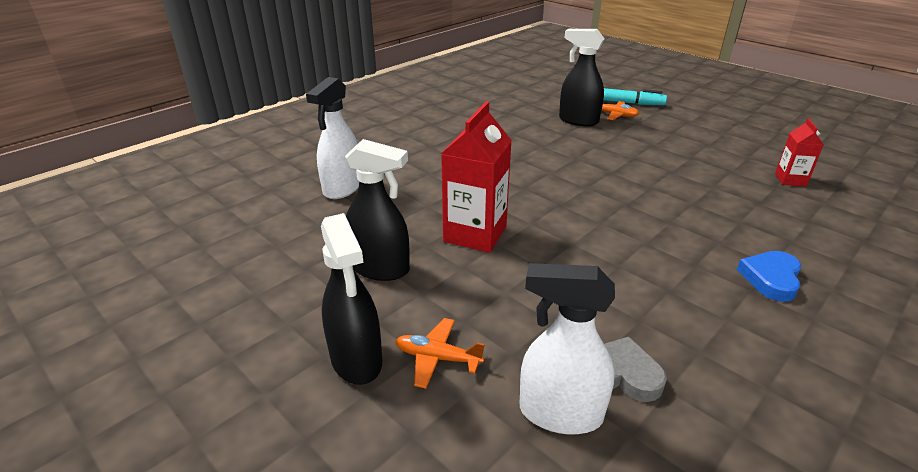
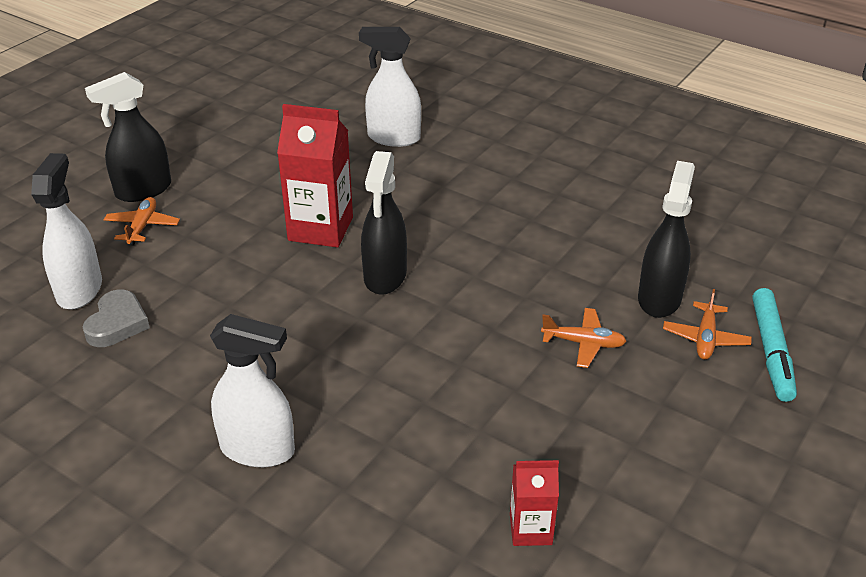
camera: 80 degrees right, 5 degrees up
(380, 268) = (257, 182): black spray bottle -> black spray bottle (385, 276)
(622, 146) = (583, 343): none -> orange plane
(771, 278) = (258, 449): blue heart -> white spray bottle

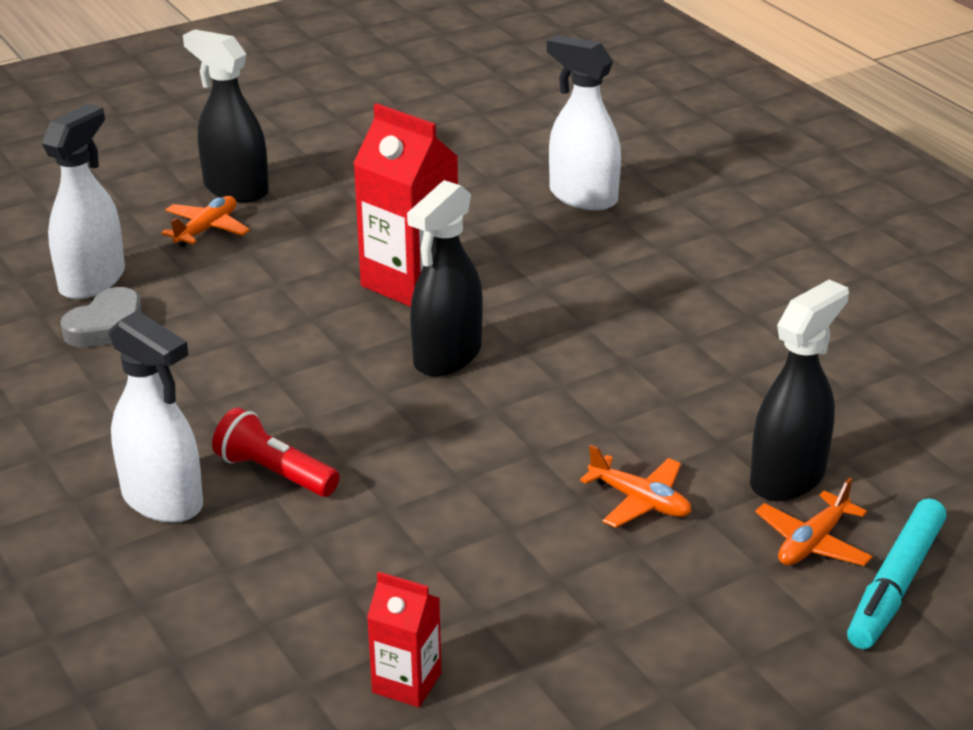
camera: 25 degrees right, 5 degrees down
(143, 190) = (235, 189): black spray bottle -> black spray bottle turned 45 degrees clockwise
(325, 401) = (274, 473): none -> red flashlight

